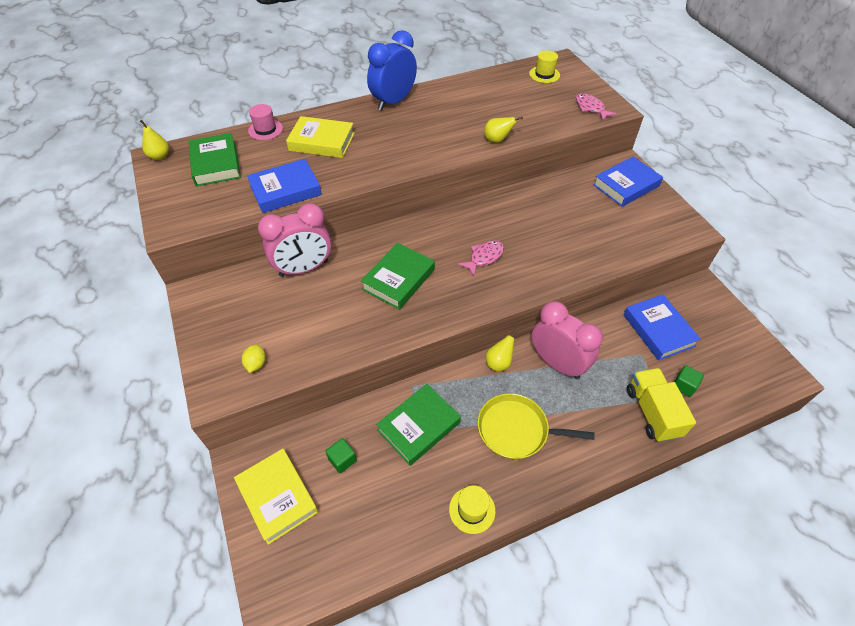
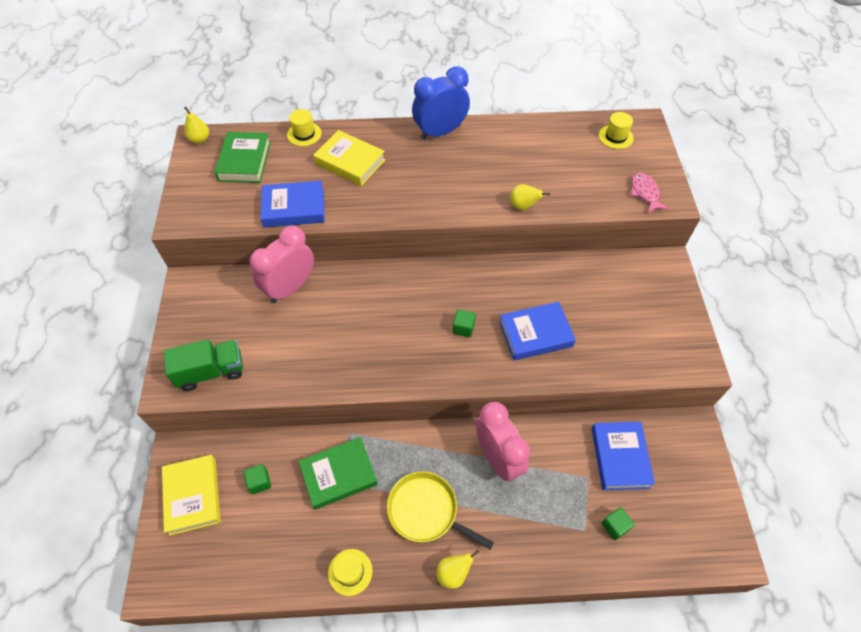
camera: 20 degrees right, 5 degrees up
(256, 364) = (211, 371): yellow lemon -> green truck
(265, 130) = (304, 134): pink hat -> yellow hat
(304, 268) = (290, 288): pink clock -> pink clock turned 135 degrees clockwise
(398, 279) = (371, 326): green book -> none
(484, 257) = (463, 328): pink fish -> green cube
(499, 363) = (441, 437): yellow pear -> yellow pear (453, 573)
(626, 185) = (654, 289): blue book -> blue book (535, 334)
(652, 412) = (567, 542): yellow truck -> none

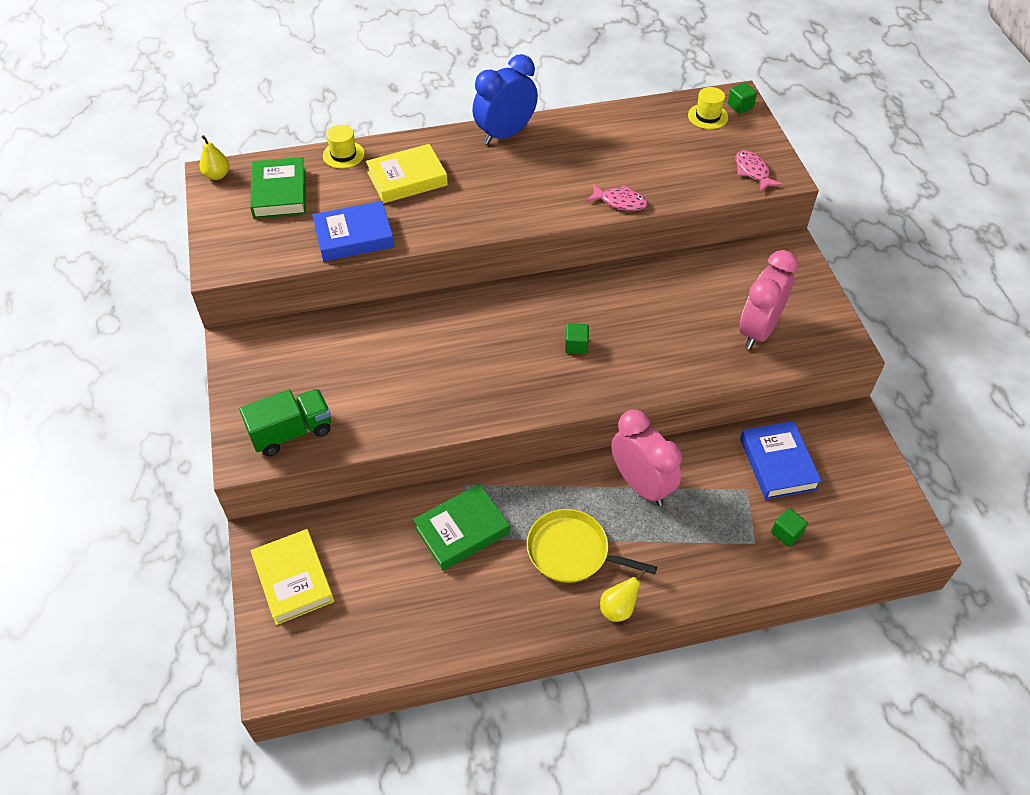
camera: 10 degrees left, 5 degrees down
(259, 482) = (370, 552): green cube -> green cube (740, 106)
(290, 288) = (362, 331): pink clock -> pink clock (758, 331)
(350, 162) = (407, 179): yellow book -> yellow book turned 45 degrees counterclockwise
(350, 572) = (500, 627): yellow hat -> none
(523, 206) = (620, 202): yellow pear -> pink fish
(535, 334) = (659, 341): blue book -> none

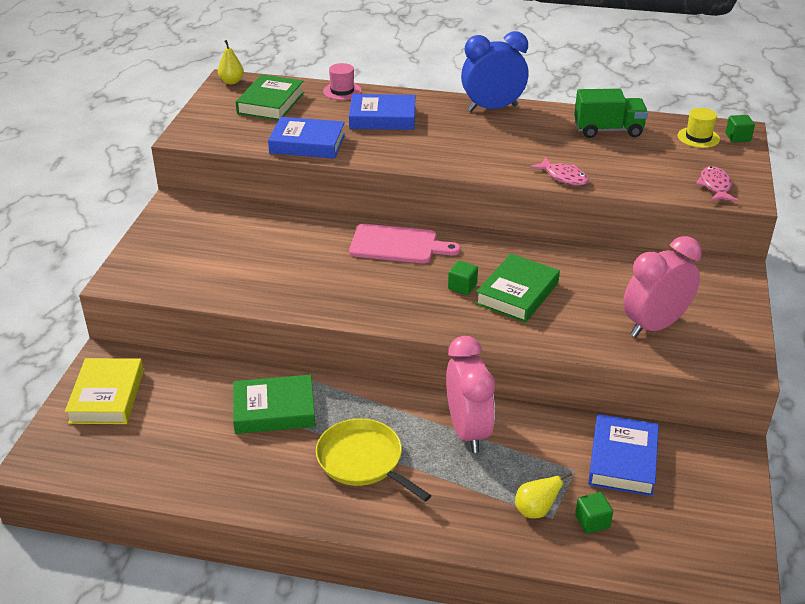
camera: 25 degrees right, 15 degrees down
(291, 432) = (169, 275): green truck -> green truck (608, 130)
(343, 154) = (342, 91): yellow hat -> pink hat
(407, 179) = (382, 118): yellow book -> blue book
(489, 317) = (398, 245): none -> pink cutting board
(618, 609) = (374, 522): yellow pear -> yellow pear (536, 511)
(627, 336) = (517, 293): none -> green book

